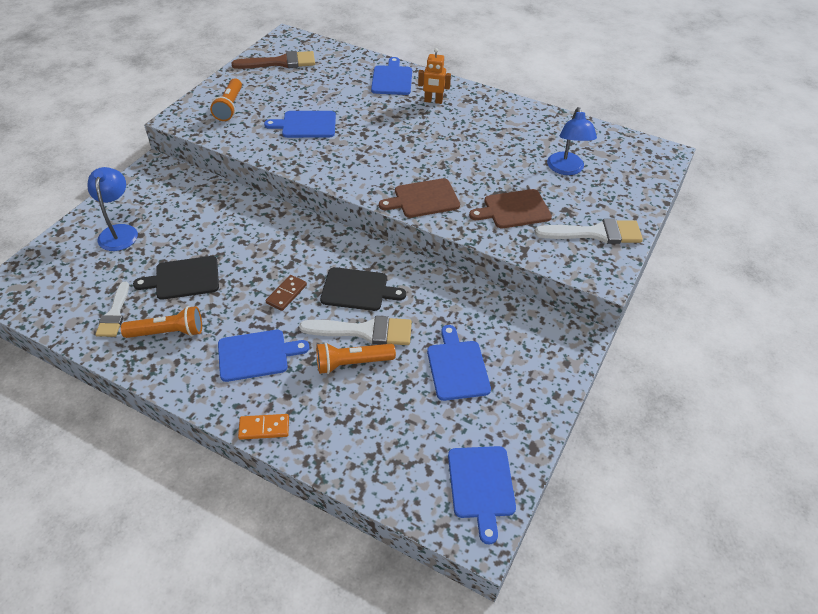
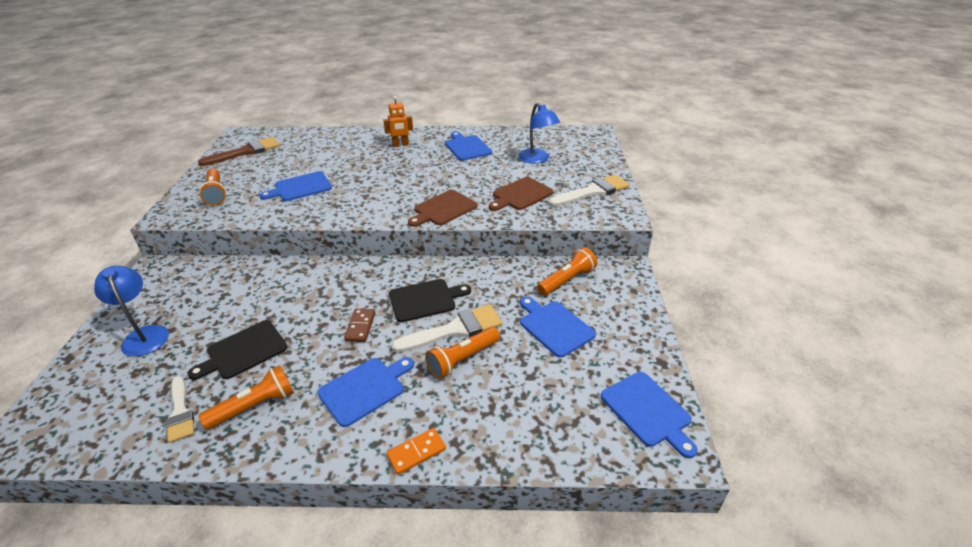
camera: 25 degrees left, 10 degrees down
(392, 79) = (355, 139): blue cutting board -> blue cutting board (467, 147)
(506, 324) = (567, 280): none -> orange flashlight

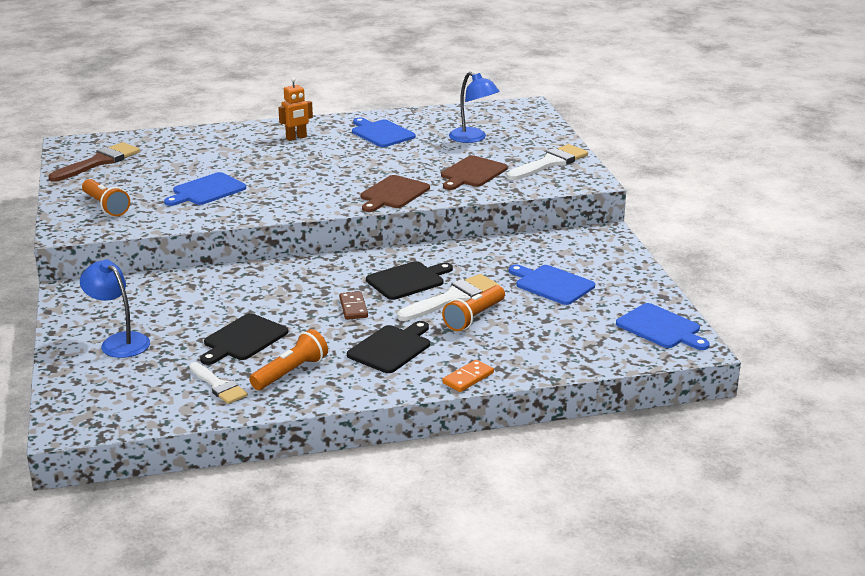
camera: 15 degrees left, 10 degrees down
(365, 389) = (391, 348): blue cutting board -> black cutting board
(567, 280) = (548, 249): orange flashlight -> none

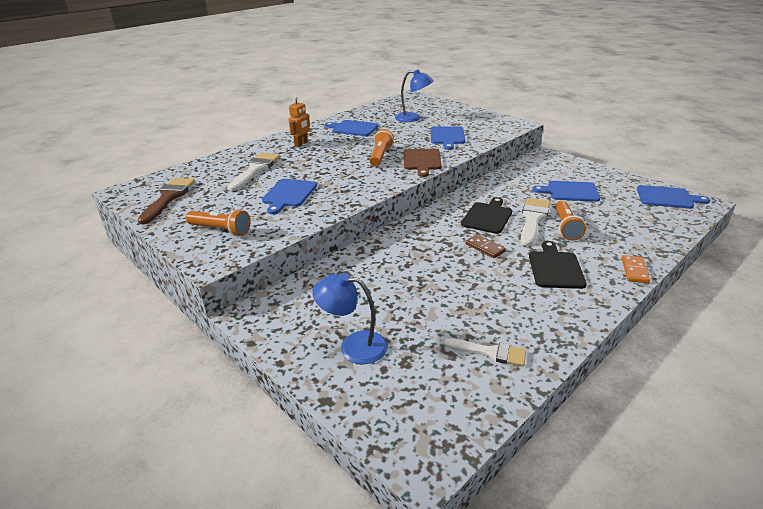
camera: 30 degrees left, 5 degrees up
(243, 339) = (448, 302): black cutting board -> none
(291, 372) = (523, 316): orange flashlight -> orange flashlight (380, 156)
(472, 173) = (447, 137): brown cutting board -> blue cutting board
(550, 163) = (479, 120): white brush -> white brush (255, 170)

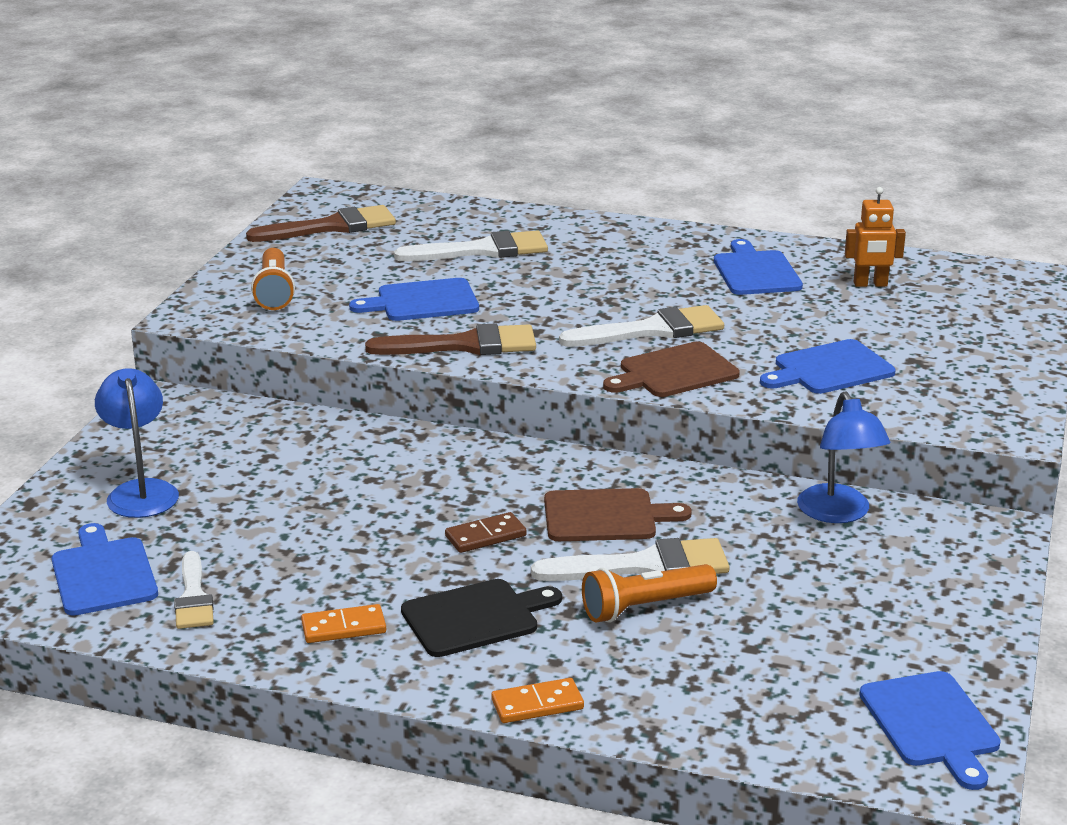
camera: 60 degrees right, 5 degrees down
(301, 144) = (625, 251): orange robot -> orange robot (870, 284)
(347, 195) = (464, 345): none -> brown brush
(380, 156) = (652, 330): orange flashlight -> white brush
(413, 118) = (889, 312): blue lamp -> blue lamp (838, 513)
(485, 248) = (485, 536): brown domino -> brown domino turned 45 degrees clockwise
(487, 217) = (605, 516): black cutting board -> brown cutting board
(547, 307) = (343, 627): none -> orange domino
(570, 191) = (821, 590): blue cutting board -> blue cutting board (103, 574)

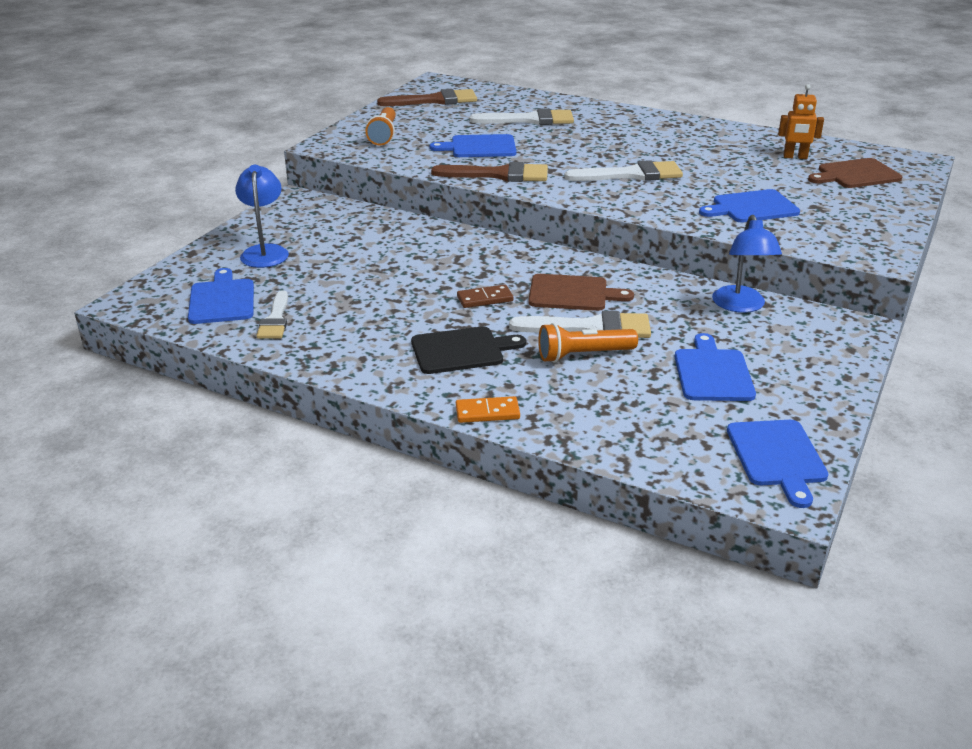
camera: 10 degrees right, 5 degrees up
(343, 627) = (369, 348): orange domino -> none
(674, 372) = (639, 201): brown cutting board -> brown cutting board (856, 174)
(756, 272) = (715, 144): blue cutting board -> blue cutting board (713, 373)

